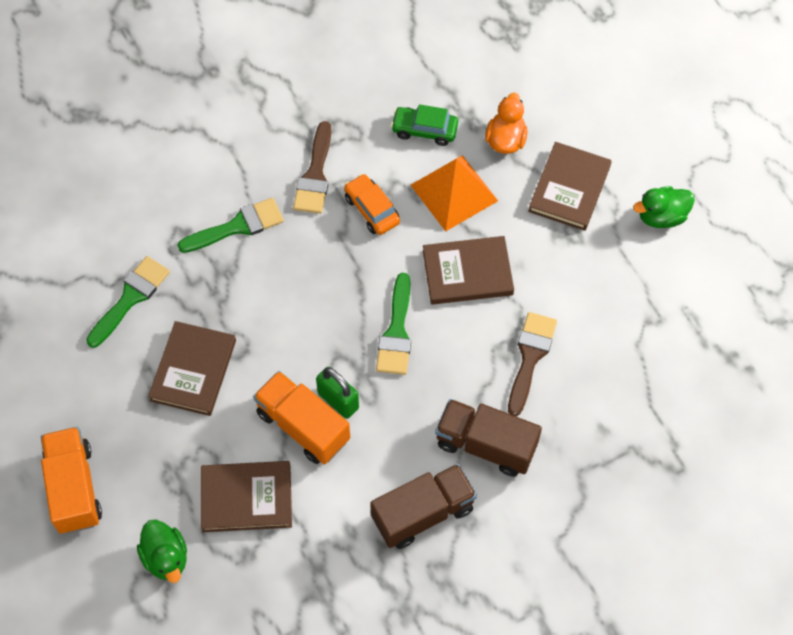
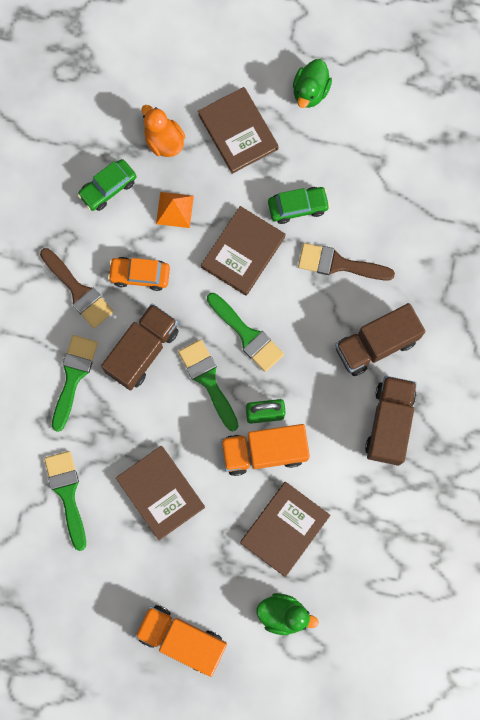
camera: 50 degrees left, 15 degrees up
(307, 261) = (142, 351): none -> brown truck
(327, 332) = (208, 380): none -> green brush
(454, 192) = (175, 209): orange pyramid -> orange pyramid, size x0.60
(530, 357) = (339, 264): brown brush -> brown brush turned 45 degrees counterclockwise
(549, 285) = (298, 207): none -> green car

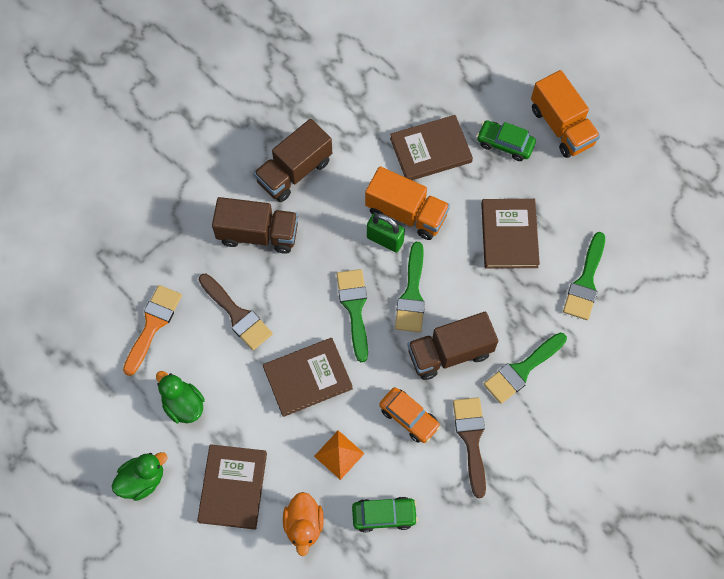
camera: 145 degrees left, 10 degrees down
(283, 614) = (473, 96): green duck -> green duck (183, 405)
(298, 207) = (233, 384): green car -> green car (505, 144)
(399, 210) = (153, 325): none -> orange brush

